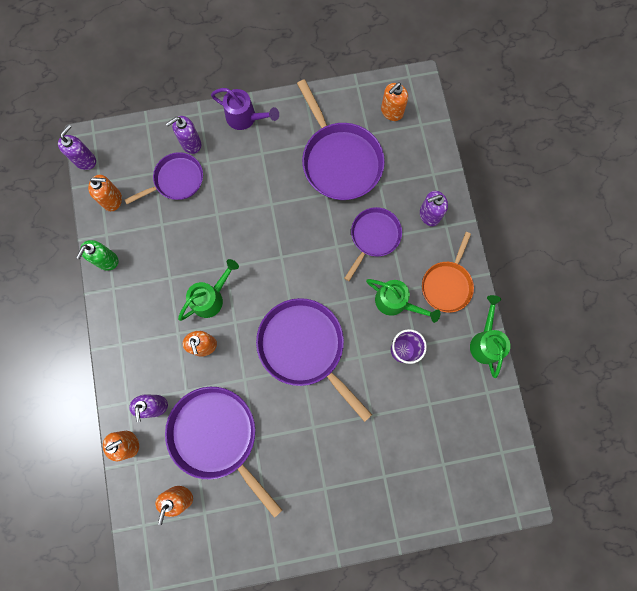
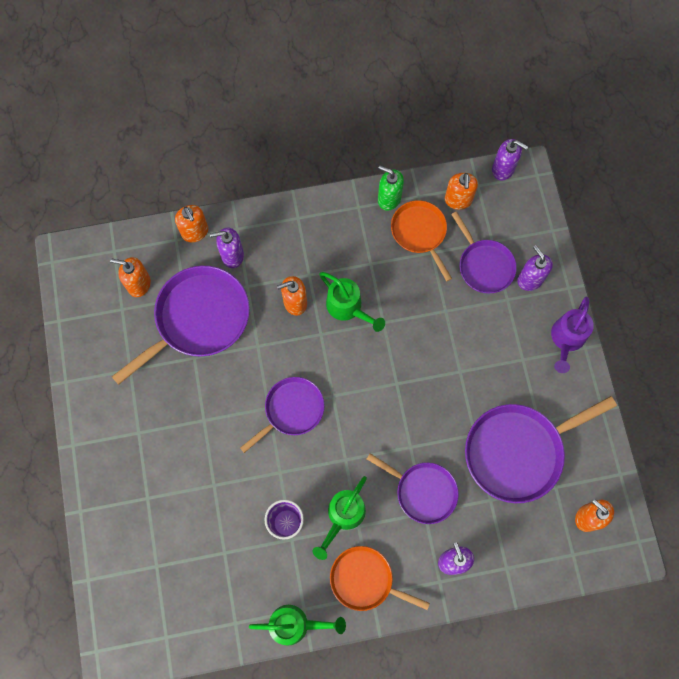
camera: 90 degrees right, 5 degrees down
(142, 234) = (420, 233): none -> orange pan
(304, 347) = (291, 410): purple pan -> purple pan, size x0.61

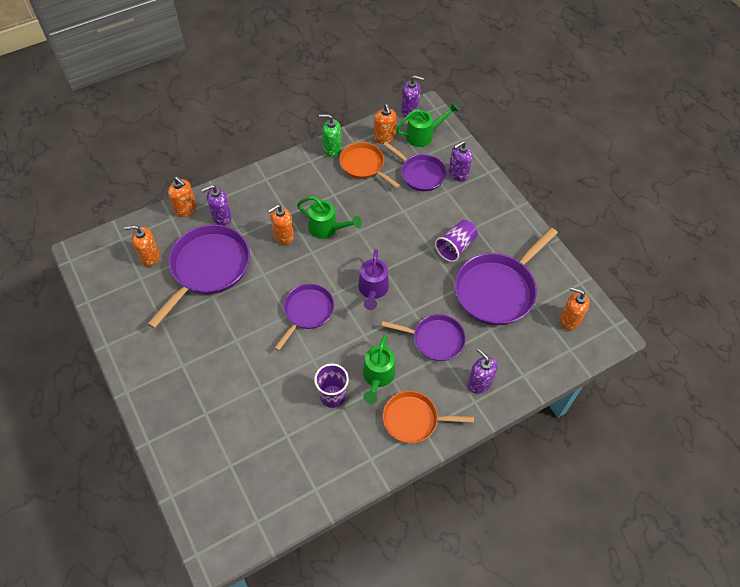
camera: 20 degrees left, 15 degrees down
(295, 624) = (367, 473): green watering can -> green watering can (423, 135)
(490, 379) = (455, 247): none -> purple cup
(530, 279) = (458, 174): purple soap dispenser -> purple soap dispenser turned 75 degrees counterclockwise
(566, 339) = (501, 205): purple watering can -> purple watering can (373, 290)

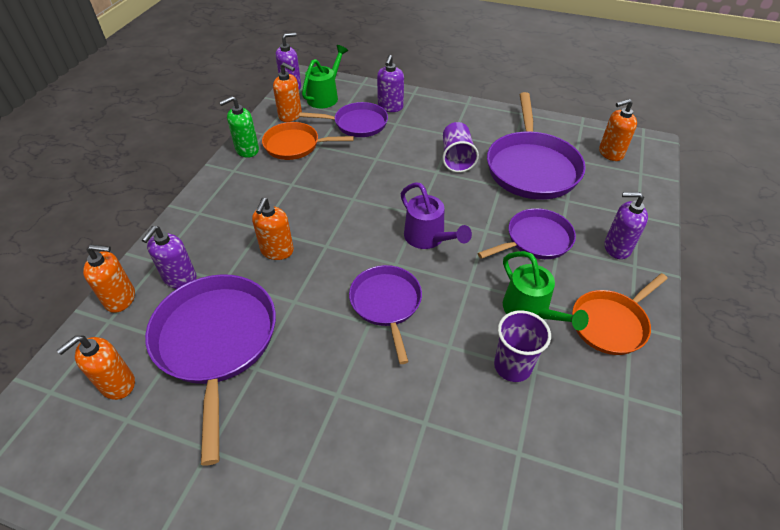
camera: 40 degrees left, 10 degrees down
(327, 228) = (318, 215): green watering can -> none

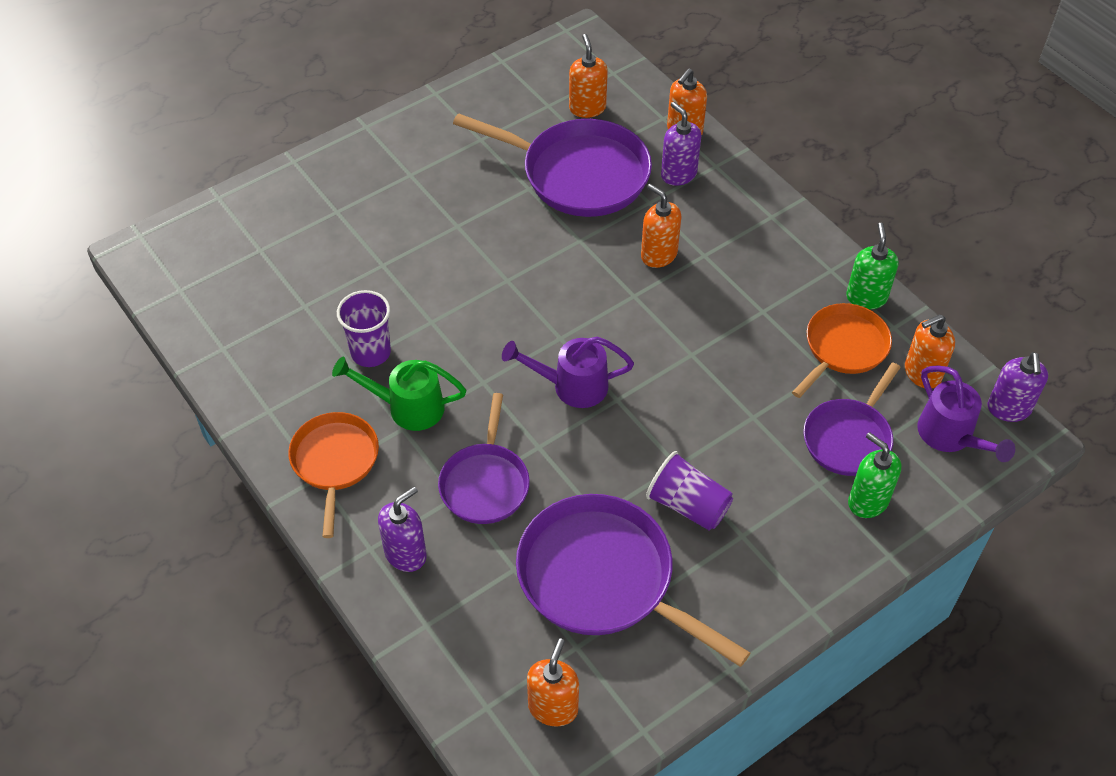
camera: 125 degrees right, 5 degrees up
(325, 96) = (950, 436): green watering can -> purple watering can
(386, 304) = (517, 303): purple pan -> none
(390, 107) = (867, 501): purple soap dispenser -> green soap dispenser

